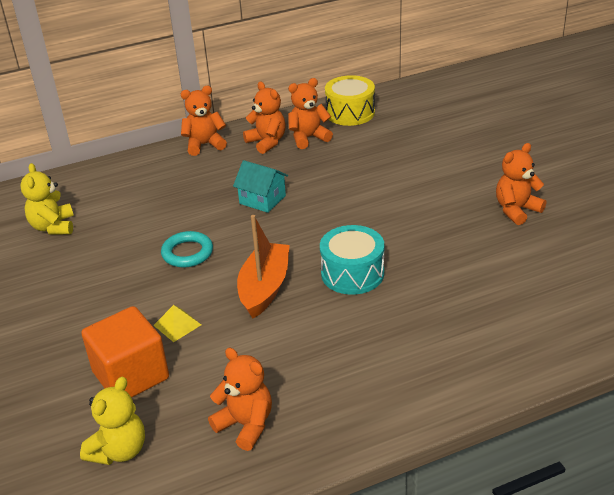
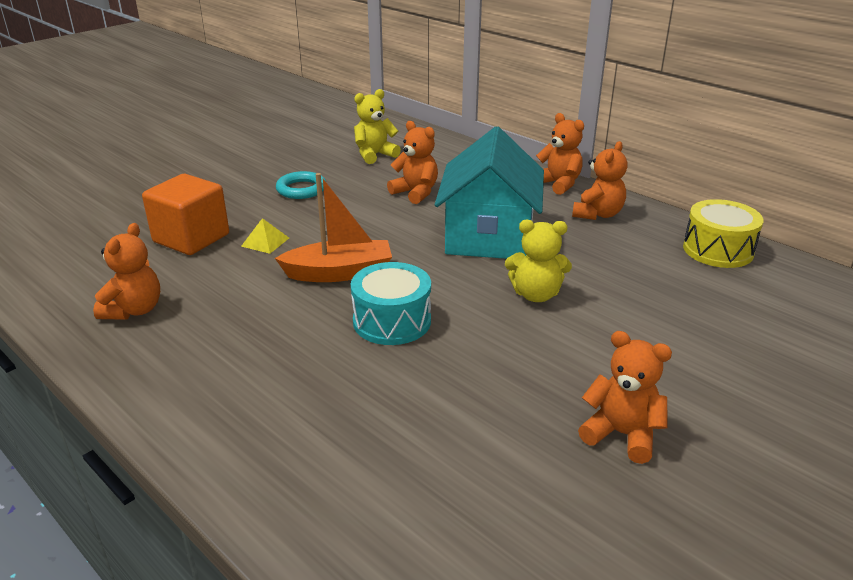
camera: 65 degrees right, 5 degrees down
(119, 450) = (98, 257): yellow teddy bear -> yellow teddy bear (536, 294)
(187, 253) = (373, 220): turquoise ring -> turquoise ring (301, 189)
(262, 199) = (489, 237): turquoise house -> turquoise house, size x2.05
(308, 138) = (632, 236): orange teddy bear -> orange teddy bear (415, 193)

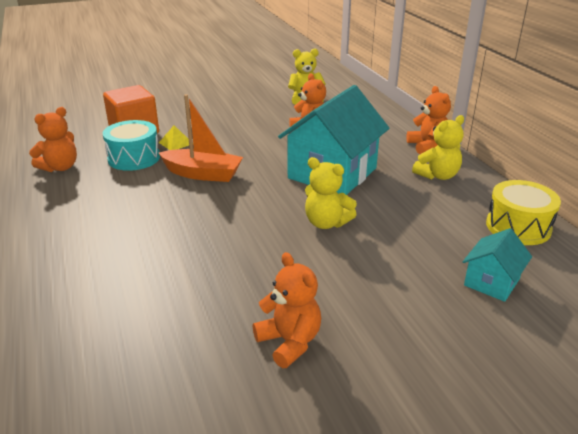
camera: 25 degrees right, 0 degrees up
(301, 189) = (232, 113): turquoise ring -> none
(392, 321) = (205, 214): turquoise drum -> turquoise drum (134, 158)
(597, 214) = (437, 175): orange teddy bear -> yellow teddy bear
(744, 312) = (491, 282): none -> turquoise house

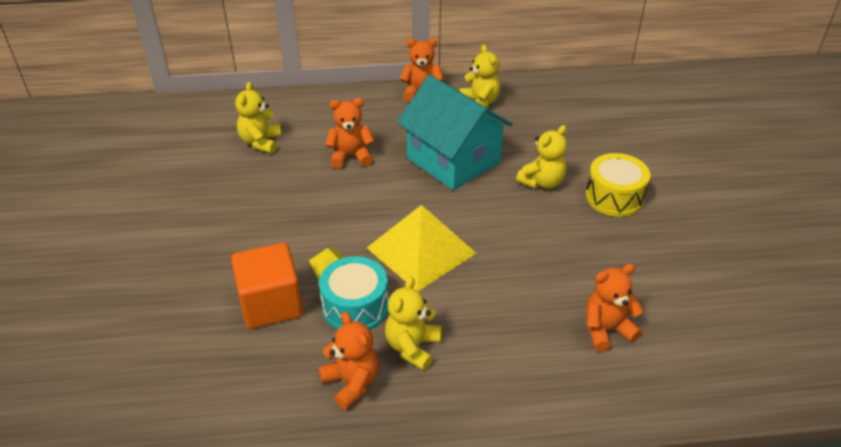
camera: 75 degrees left, 10 degrees up
(93, 184) = (412, 347): none -> yellow teddy bear
(203, 174) = (421, 250): orange boat -> yellow pyramid
(289, 342) = (696, 231): orange teddy bear -> orange teddy bear (606, 330)
(491, 282) = (635, 123): turquoise house -> none
(518, 227) = (569, 90): yellow drum -> yellow drum (614, 197)

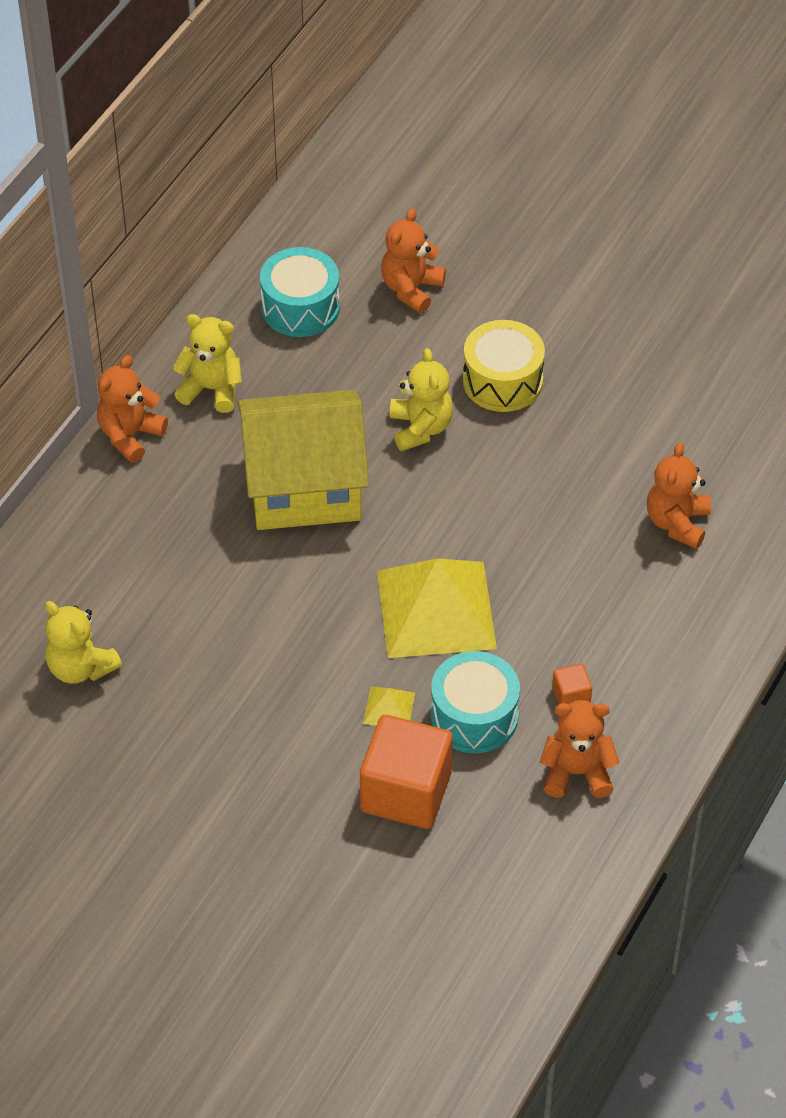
camera: 55 degrees left, 10 degrees up
(351, 156) = (201, 586): orange teddy bear -> orange teddy bear (411, 289)
(412, 347) = (571, 696): yellow teddy bear -> orange cube
(453, 160) = (304, 487): turquoise house -> yellow house
(566, 106) = (300, 307): none -> turquoise drum

